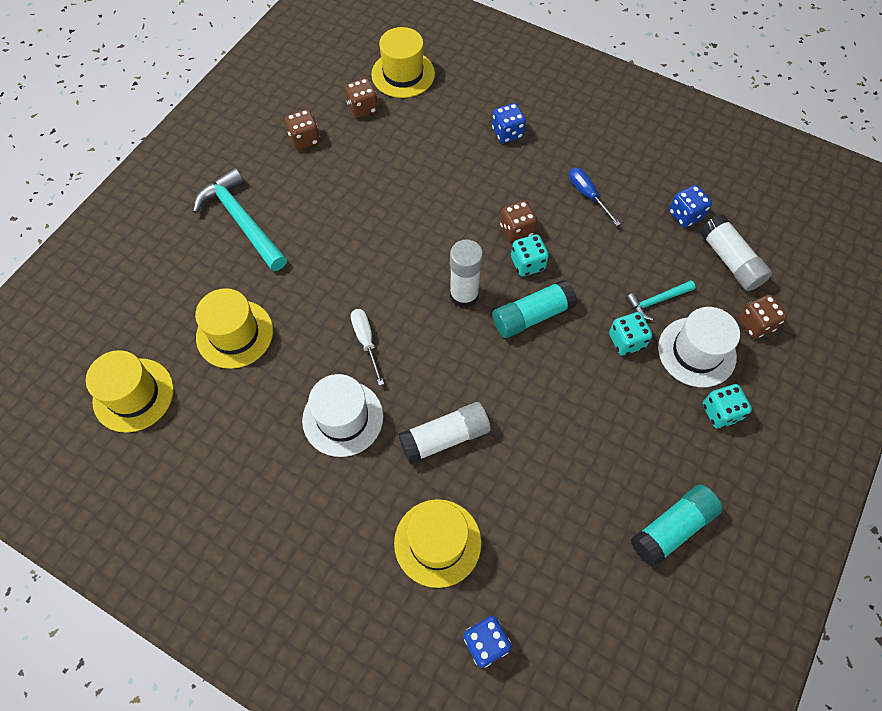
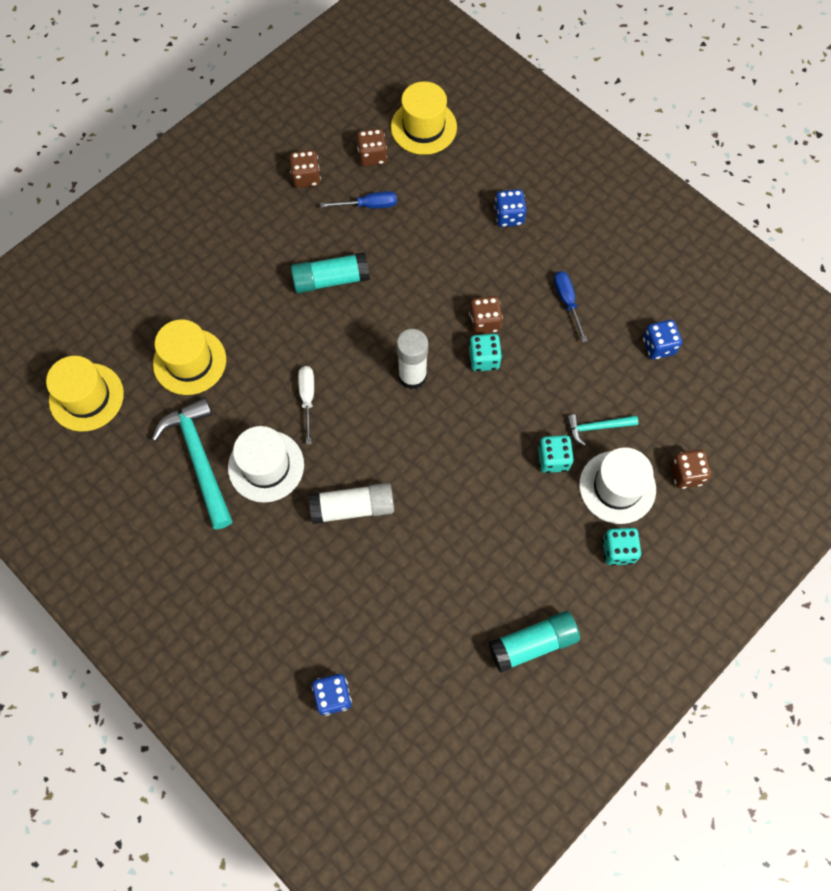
camera: 15 degrees right, 5 degrees up
(241, 221) = (224, 250): turquoise hammer -> turquoise hammer (199, 459)
(372, 151) = (369, 205): none -> blue screwdriver
(437, 542) = (318, 600): yellow hat -> none
(532, 316) = (471, 412): turquoise glue stick -> turquoise glue stick (331, 280)
(730, 261) = (685, 404): white glue stick -> none

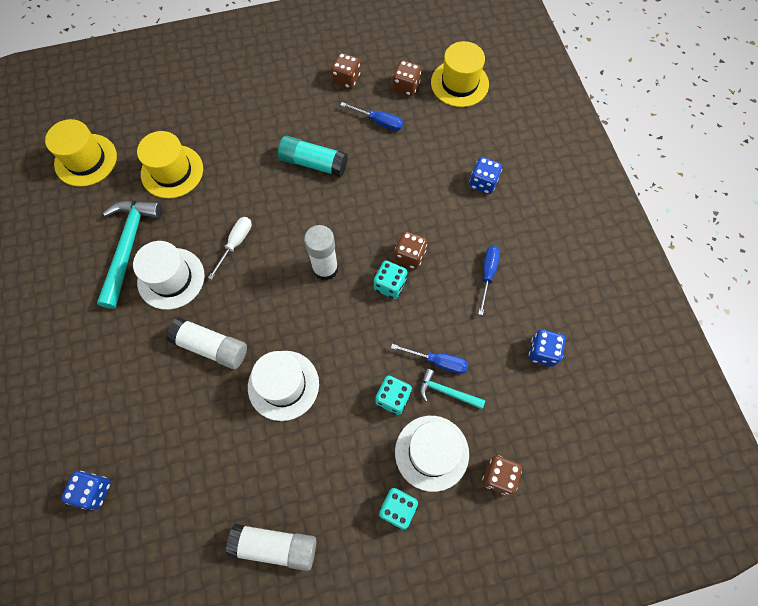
camera: 30 degrees right, 0 degrees up
(445, 503) = (283, 385): none -> white hat
(532, 644) = (275, 546): turquoise glue stick -> white glue stick
(572, 405) = (438, 361): none -> blue screwdriver

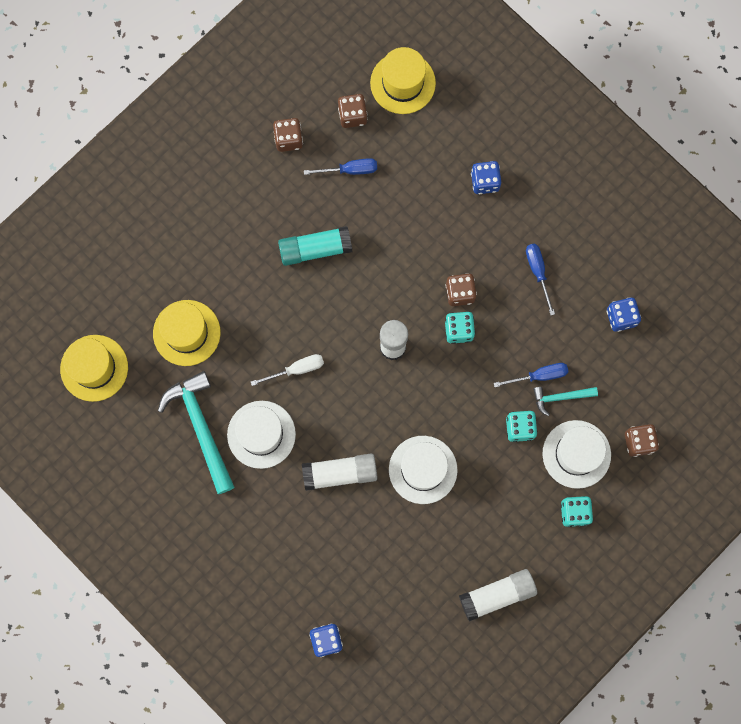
camera: 30 degrees left, 10 degrees up
(235, 243) = (296, 369): white screwdriver -> white screwdriver turned 75 degrees clockwise

